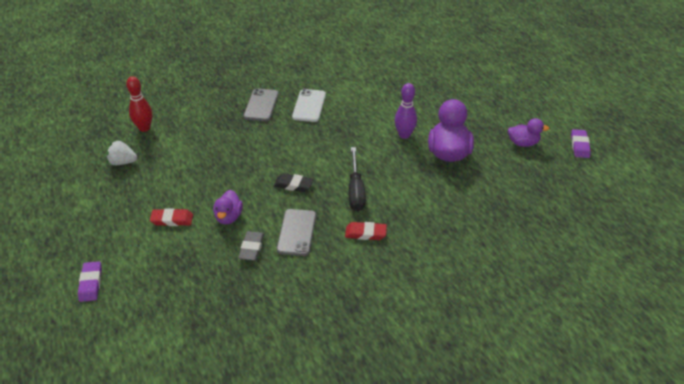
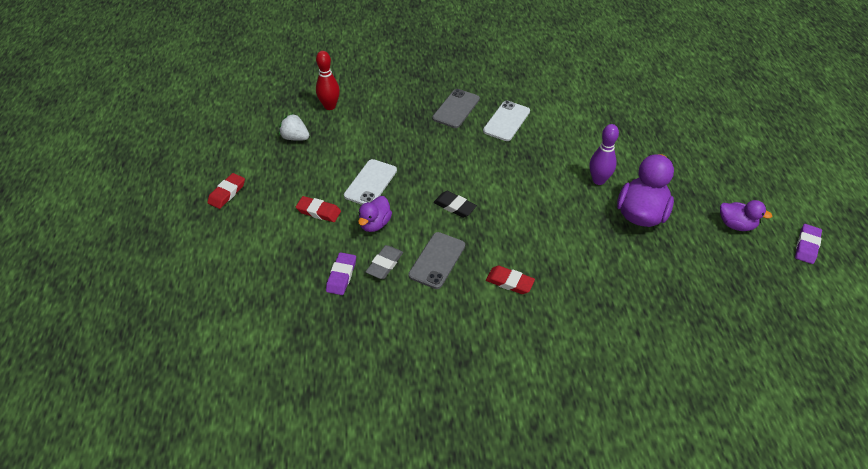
camera: 20 degrees right, 5 degrees up
(75, 226) = (227, 193): none -> red eraser
(91, 283) = (218, 256): purple eraser -> purple eraser (341, 276)
(210, 184) = (370, 183): none -> white phone
(355, 190) = (518, 230): black screwdriver -> none

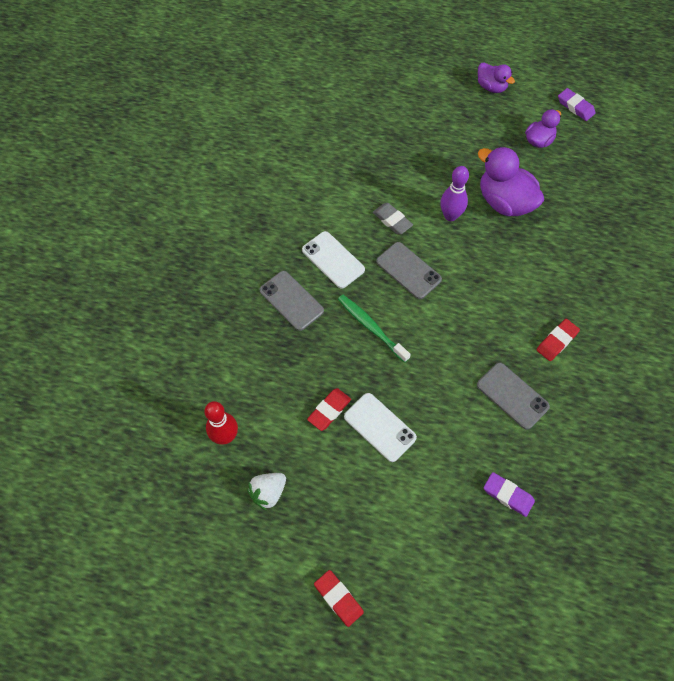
camera: 70 degrees left, 15 degrees up
(318, 211) = (406, 495): red eraser -> red eraser (329, 410)
(375, 224) = (444, 440): purple duck -> purple duck (491, 87)
(384, 264) = (504, 447): grey eraser -> grey eraser (392, 220)
(455, 206) = (443, 354): black eraser -> none
(457, 157) = (371, 327): none -> green toothbrush
(524, 166) = (408, 270): none -> grey phone

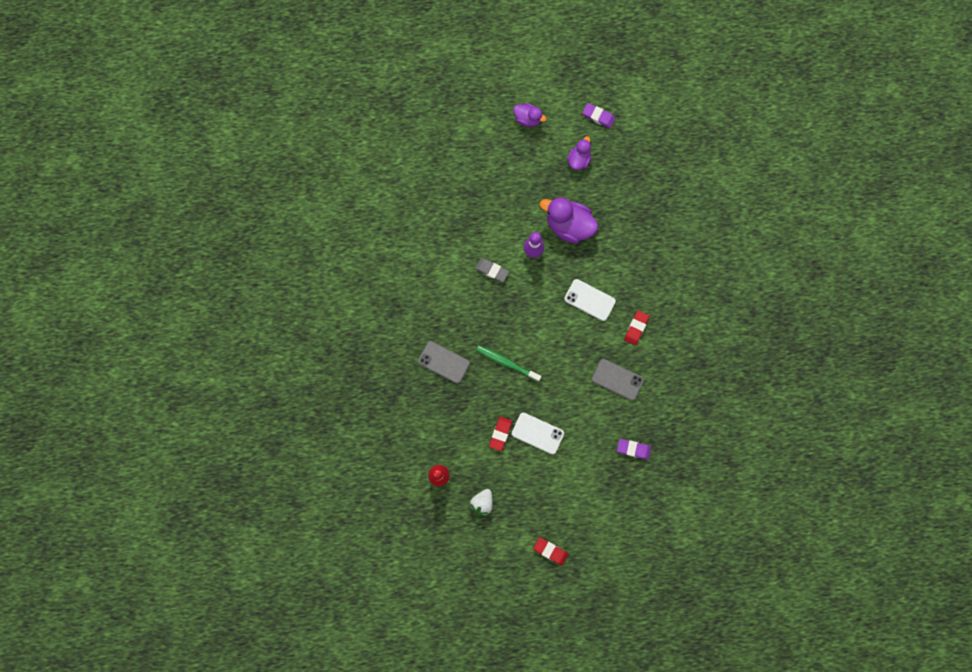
camera: 20 degrees left, 15 degrees up
(333, 260) = (461, 319): white phone -> white phone (589, 300)
(408, 270) = (517, 308): grey phone -> none

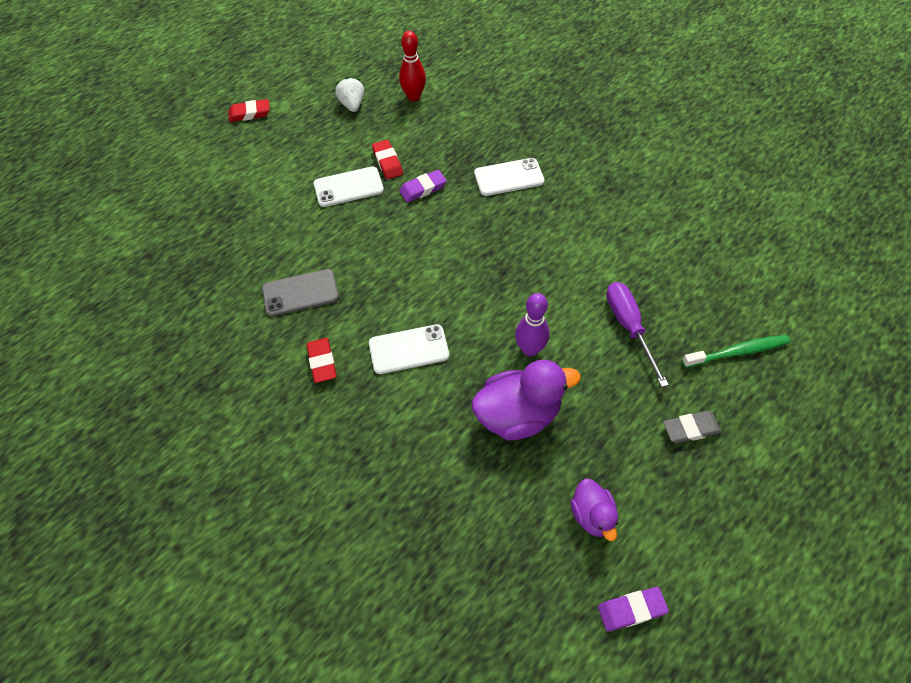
camera: 140 degrees right, 20 degrees down
(443, 362) = (509, 177): grey phone -> white phone
(475, 223) = (629, 327): none -> purple screwdriver
(492, 271) = (554, 292): grey eraser -> grey eraser (690, 429)
(507, 363) = (443, 221): green toothbrush -> green toothbrush (737, 352)
(528, 119) = (717, 512): purple duck -> none
(633, 449) = (226, 243): purple eraser -> purple eraser (423, 188)

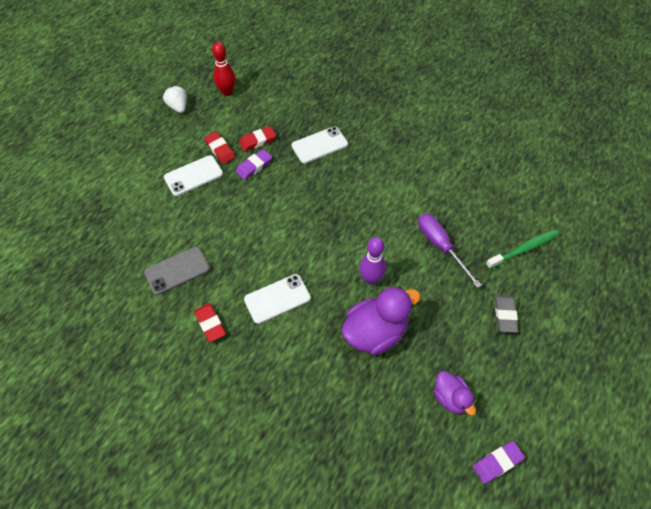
camera: 15 degrees left, 0 degrees up
(249, 113) = (93, 128): red eraser -> red eraser (257, 141)
(690, 429) = (505, 315): grey eraser -> grey eraser turned 60 degrees counterclockwise

